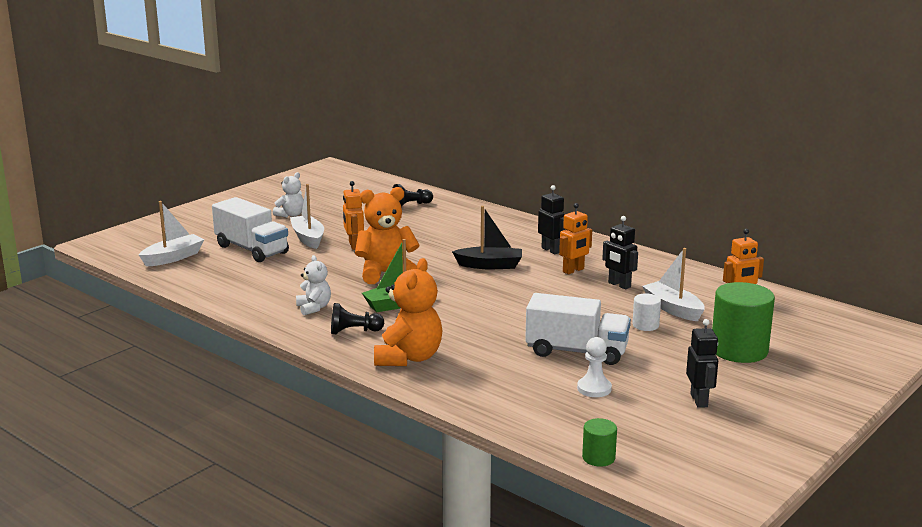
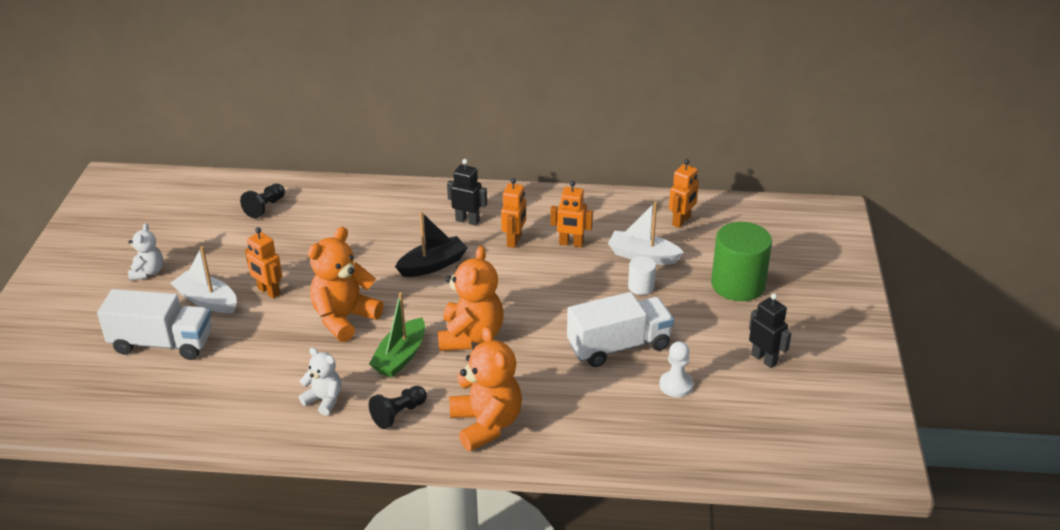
camera: 35 degrees left, 15 degrees up
(173, 258) = (83, 394): white boat -> none
(464, 310) = (470, 336): none -> orange teddy bear
(598, 458) = (756, 465): green cylinder -> none
(619, 285) = (571, 244): black robot -> orange robot

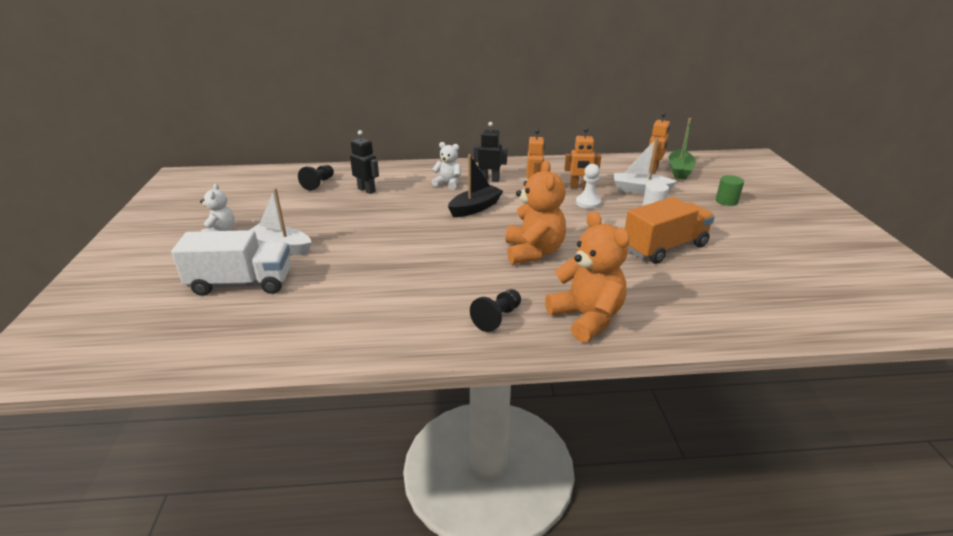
camera: 10 degrees left, 5 degrees down
(268, 291) = (337, 236): orange robot -> none
(324, 400) = (418, 314): white teddy bear -> white teddy bear (448, 184)
(344, 318) = (413, 249): orange teddy bear -> none
(400, 357) = (477, 272): green boat -> green boat (679, 170)
(619, 346) = (664, 247): white truck -> orange truck
(676, 385) = (734, 270): white pawn -> white pawn (588, 203)
(738, 285) = (726, 201): green cylinder -> green cylinder, size x0.49
(764, 359) = (790, 245): black robot -> black robot (367, 190)

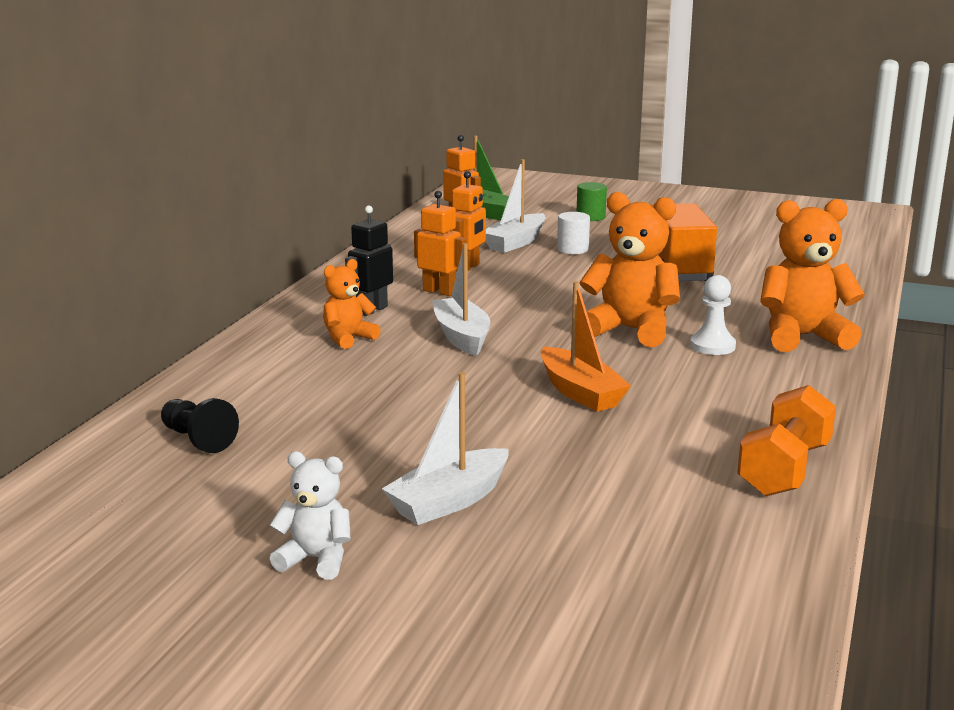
camera: 65 degrees left, 10 degrees down
(241, 283) = (556, 547): white truck -> none
(357, 339) = (784, 469): none -> orange dumbbell
(367, 190) = (290, 401): black robot -> none
(425, 254) = (580, 393): none -> orange boat
(448, 184) = (348, 338): white teddy bear -> orange teddy bear
(475, 208) = (461, 337): black boat -> white boat
(497, 318) = (778, 380): black pawn -> none
(588, 203) = (521, 274): white pawn -> white pawn (712, 346)

